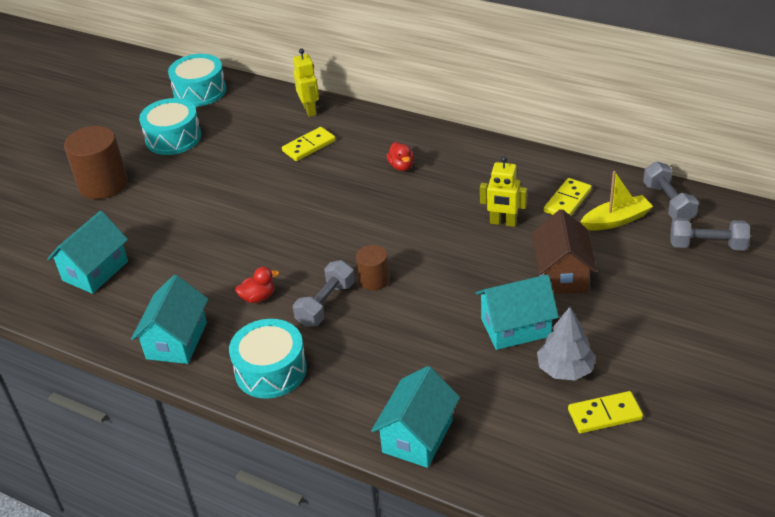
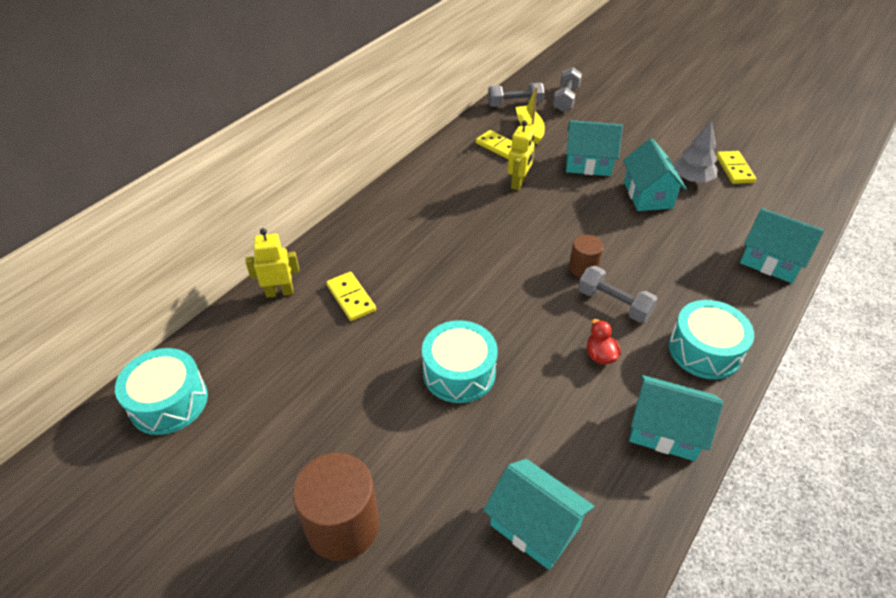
camera: 85 degrees left, 5 degrees up
(173, 138) = (268, 434): turquoise drum -> turquoise drum (459, 372)
(401, 166) = (416, 232): red duck -> none
(562, 274) = (588, 164): brown house -> turquoise house

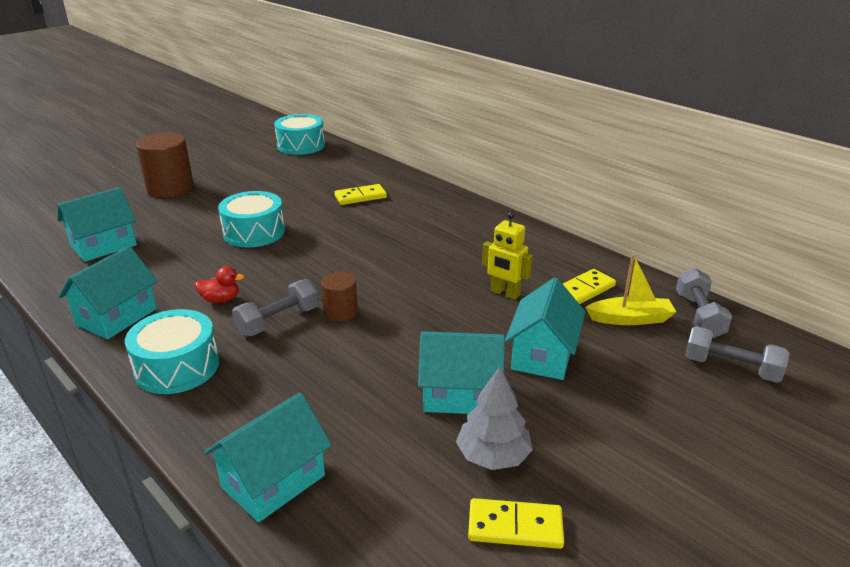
camera: 100 degrees right, 15 degrees down
(279, 292) = (381, 173): yellow robot -> none

